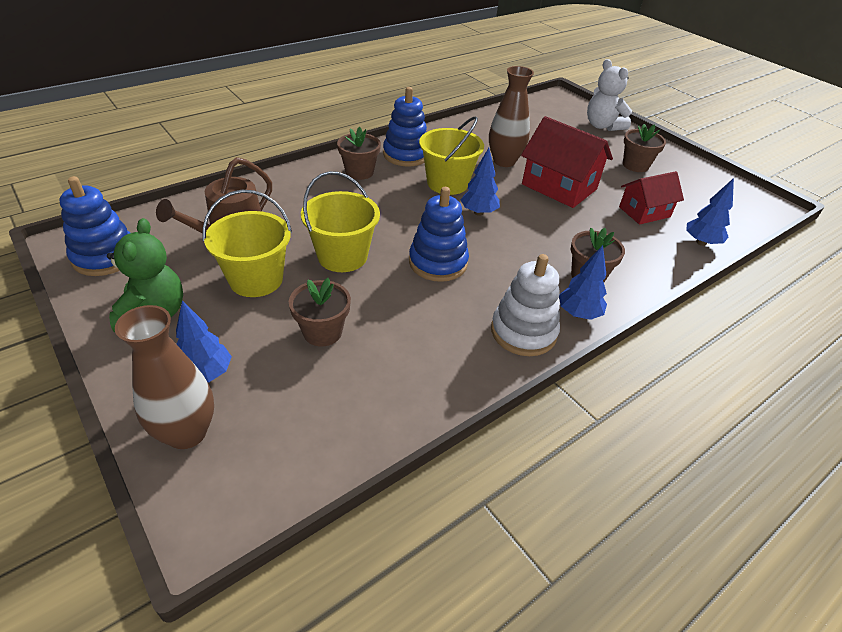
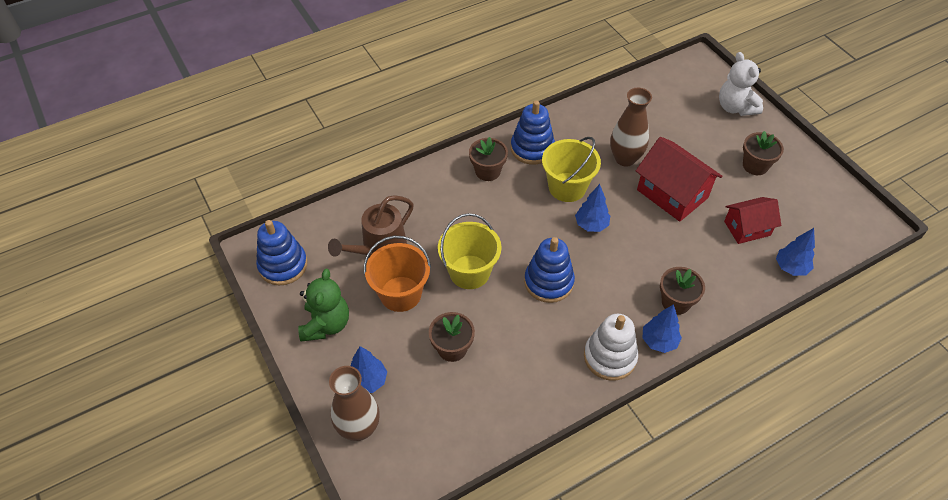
camera: 10 degrees right, 10 degrees up
(256, 279) = (400, 294): yellow bucket -> orange bucket

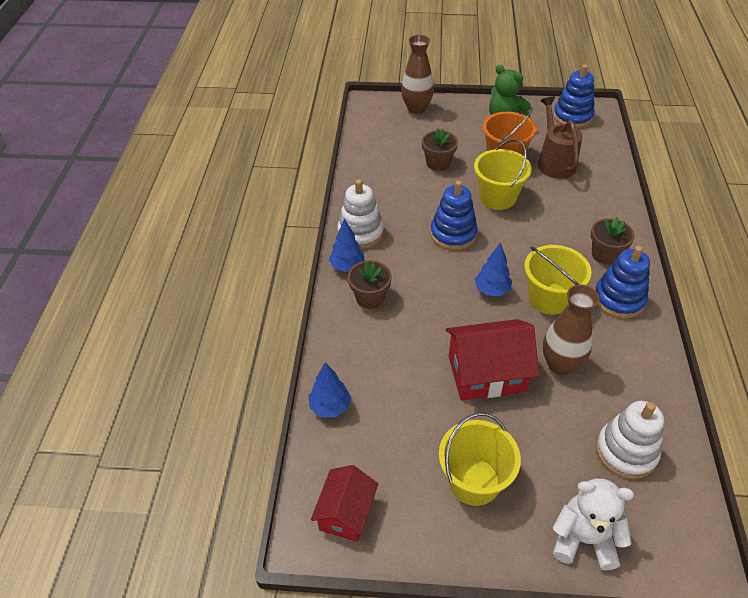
camera: 125 degrees right, 5 degrees down
(368, 381) = (445, 122): blue tree -> none
(661, 107) = (626, 452): none -> white stacking toy
(747, 228) = (399, 406): red house -> red house (346, 513)
(755, 166) = (474, 481): brown flower pot -> yellow bucket

